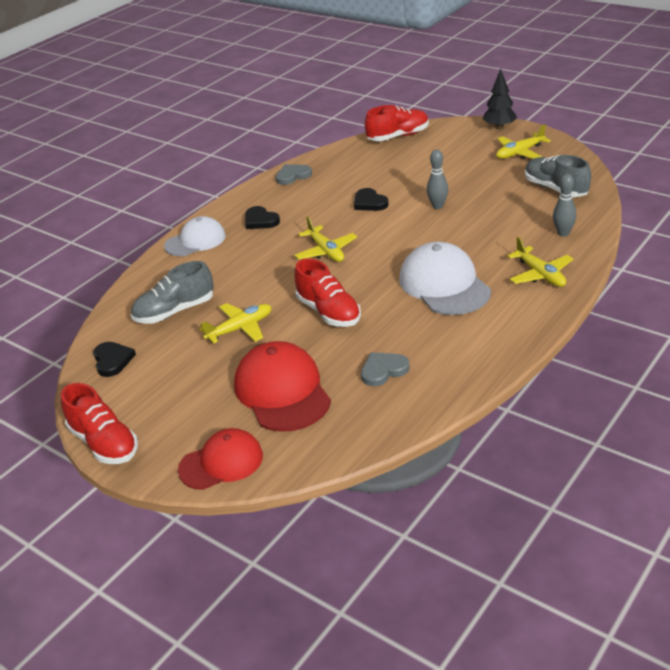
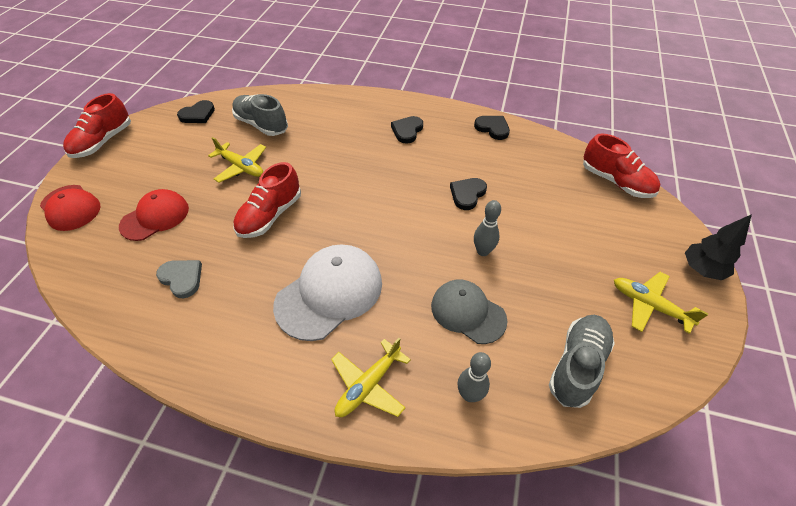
camera: 65 degrees right, 15 degrees up
(195, 241) = (363, 104): white cap -> none
(282, 391) = (155, 217): red cap -> red cap, size x0.66
(293, 176) = (492, 128): grey heart -> black heart
(326, 251) = (369, 187): yellow plane -> none
(494, 223) = (468, 312): none -> grey cap

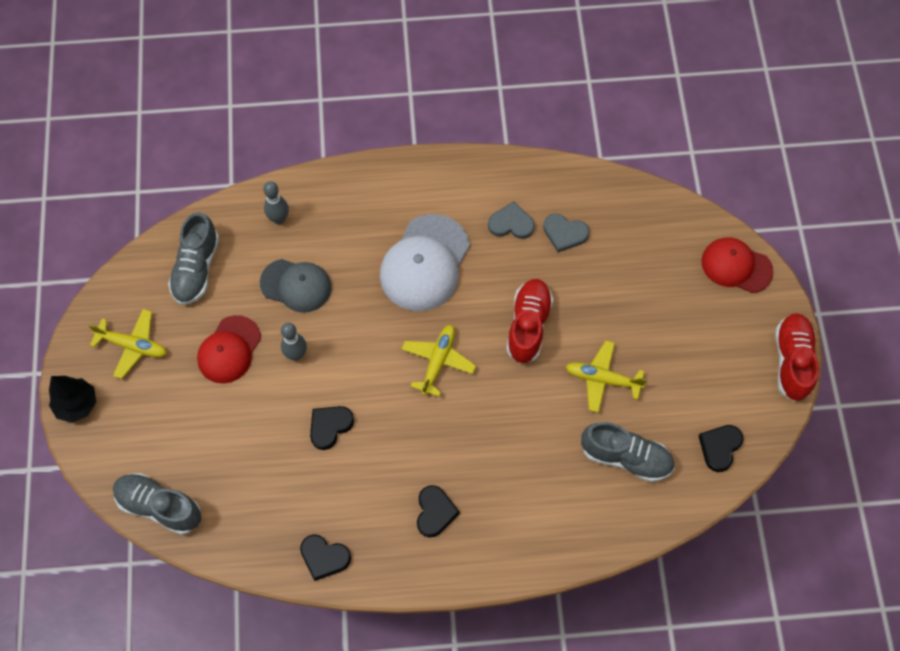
camera: 160 degrees right, 15 degrees up
(155, 217) = (642, 284): red cap -> red cap (229, 350)
(223, 304) = (511, 223): none -> grey heart
(368, 385) = (358, 201): yellow plane -> yellow plane (438, 361)
(467, 194) = (330, 426): black heart -> black heart turned 150 degrees counterclockwise
(615, 181) = (160, 506): red shoe -> grey shoe

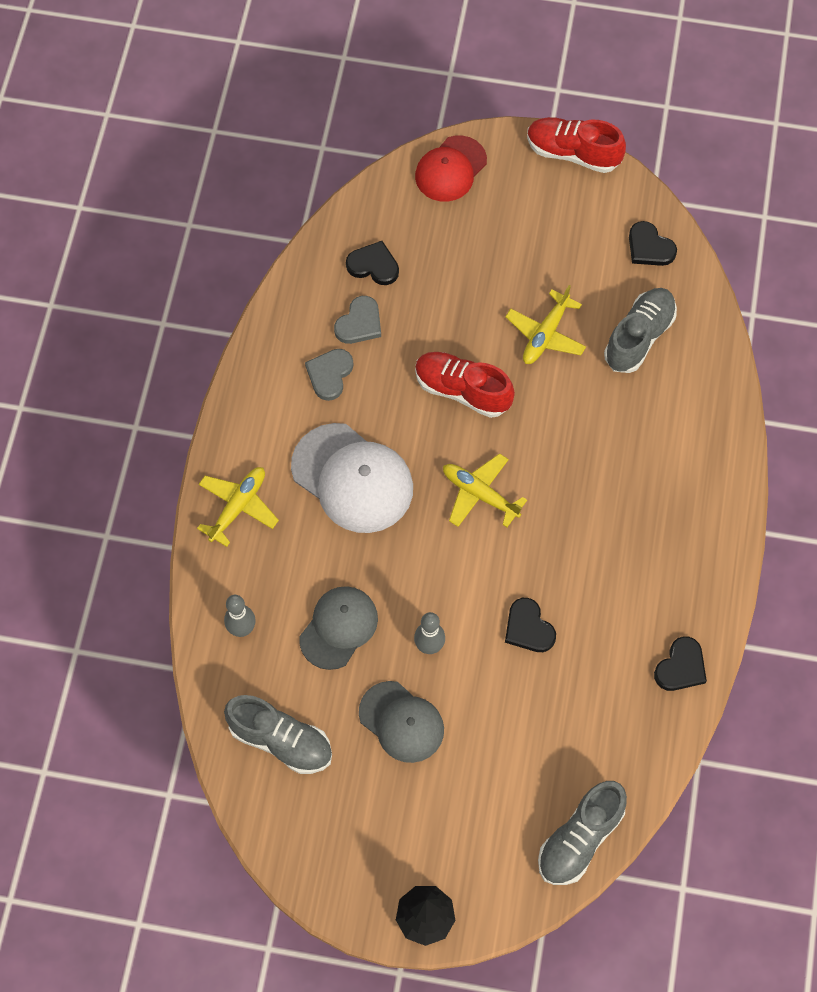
camera: 75 degrees left, 0 degrees up
(133, 346) = (364, 836): yellow plane -> yellow plane (238, 507)
(229, 350) = (401, 722): red cap -> grey cap
(435, 512) = (655, 540): black heart -> black heart (373, 265)

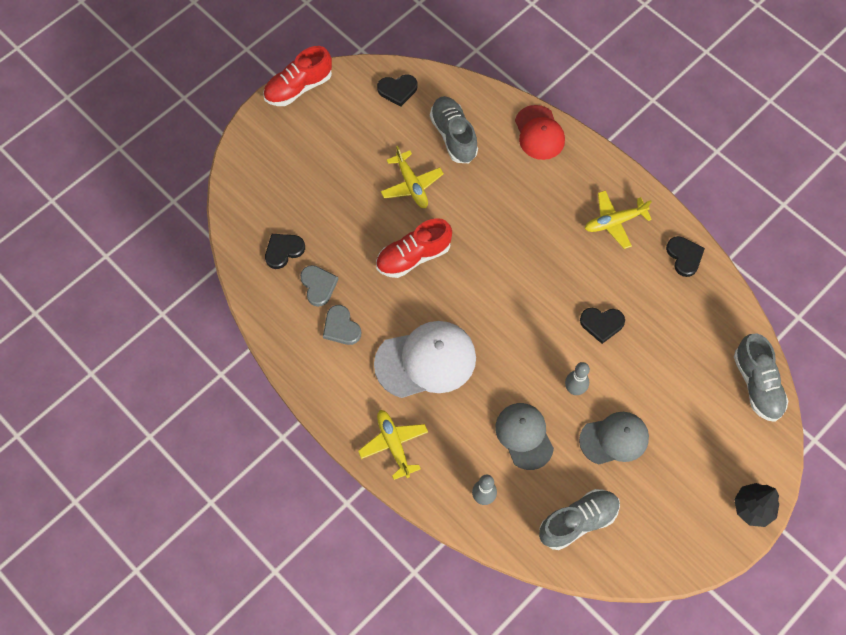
camera: 55 degrees left, 0 degrees up
(450, 169) = (251, 162): red cap -> red cap (539, 133)
(479, 494) = (492, 293): yellow plane -> yellow plane (614, 222)

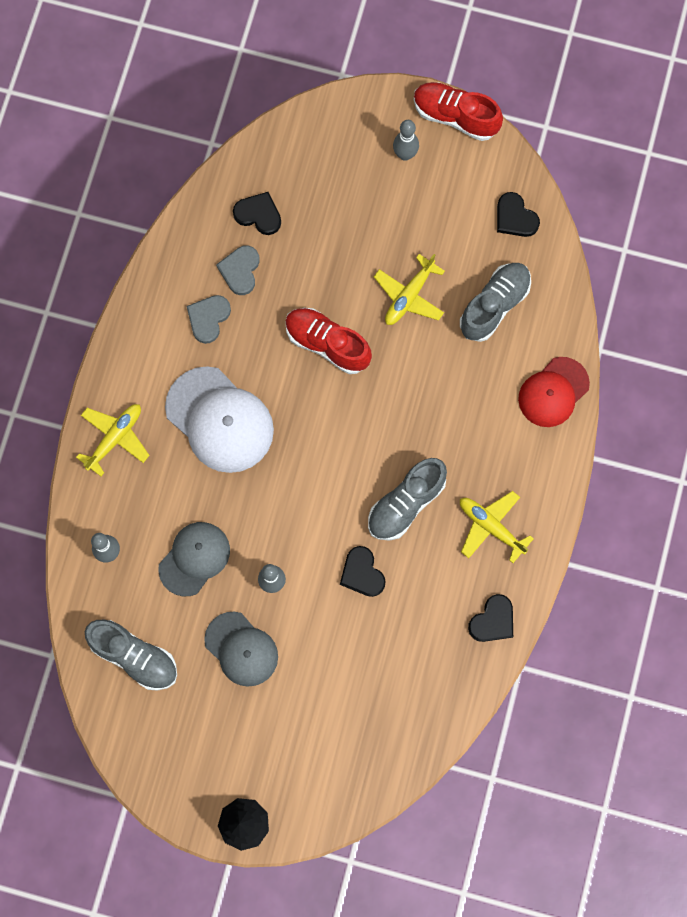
camera: 60 degrees right, 10 degrees up
(304, 133) = (405, 154): none -> grey bowling pin
(318, 286) = (240, 270): grey heart -> grey heart turned 150 degrees clockwise
(757, 384) = (385, 767): grey shoe -> grey shoe (406, 503)

